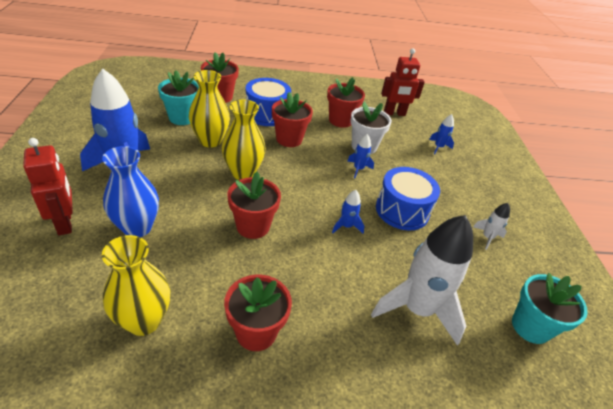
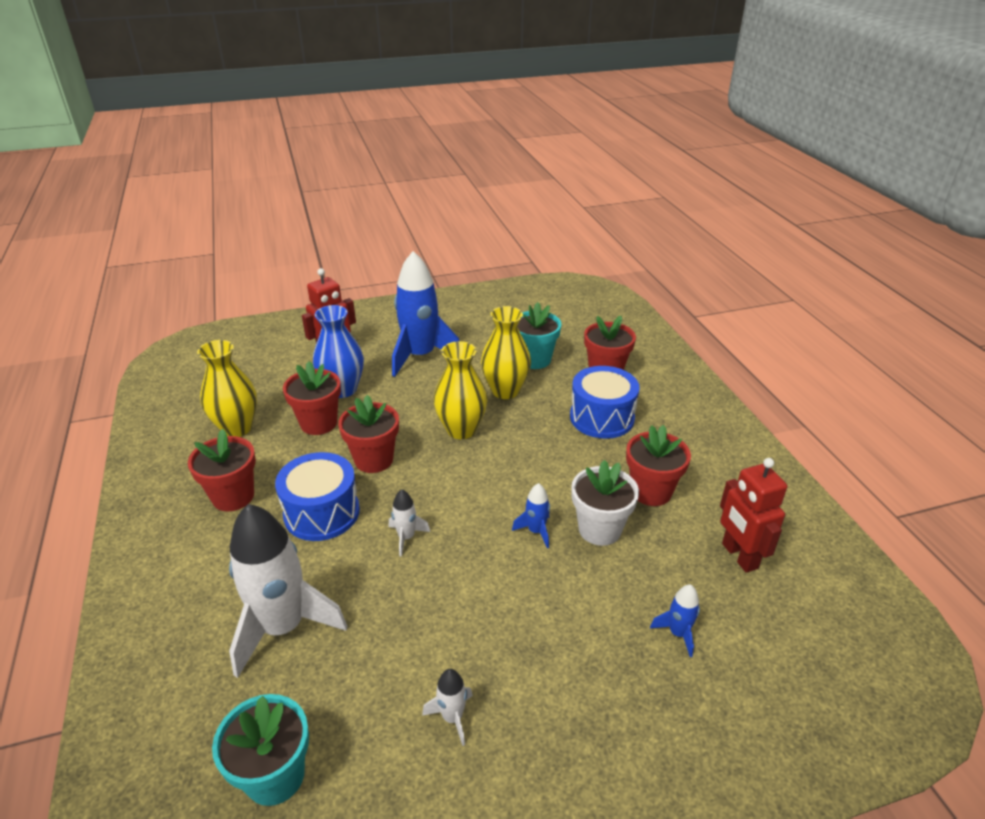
camera: 80 degrees right, 5 degrees down
(289, 139) = (557, 450): red flower pot -> red flower pot (318, 423)
(346, 226) = (406, 537): blue rocket -> white rocket
(402, 210) = (466, 594): blue drum -> blue drum (322, 512)

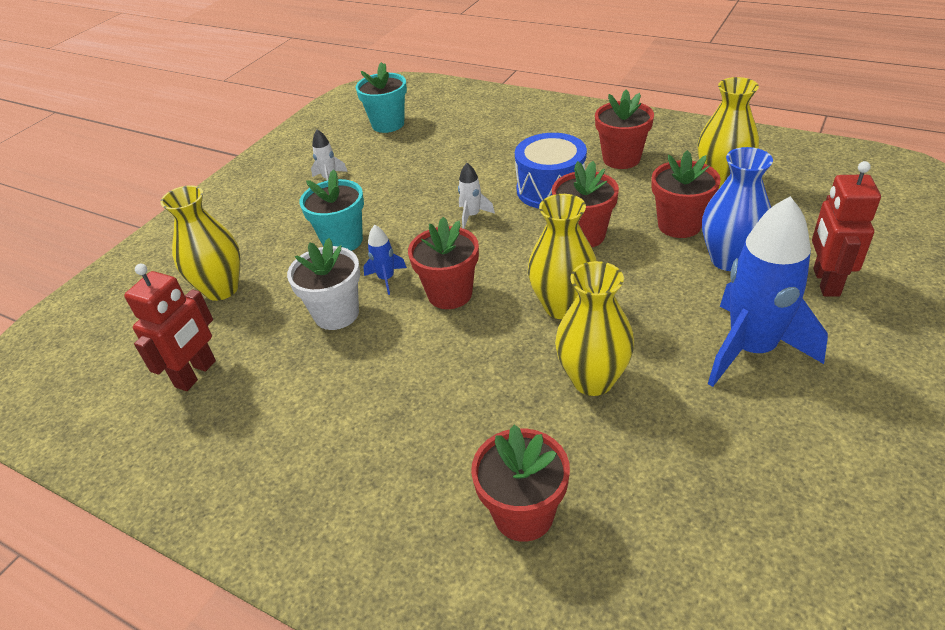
camera: 140 degrees right, 5 degrees up
(283, 627) = (469, 147): white rocket -> none
(534, 360) = (633, 456): turquoise flower pot -> turquoise flower pot (342, 241)
(602, 417) = (448, 429): blue drum -> none
(651, 491) = (318, 378): red flower pot -> red flower pot (450, 294)
(678, 633) = (221, 289): blue rocket -> yellow vase
(739, 556) = (196, 374): red robot -> red robot turned 90 degrees clockwise

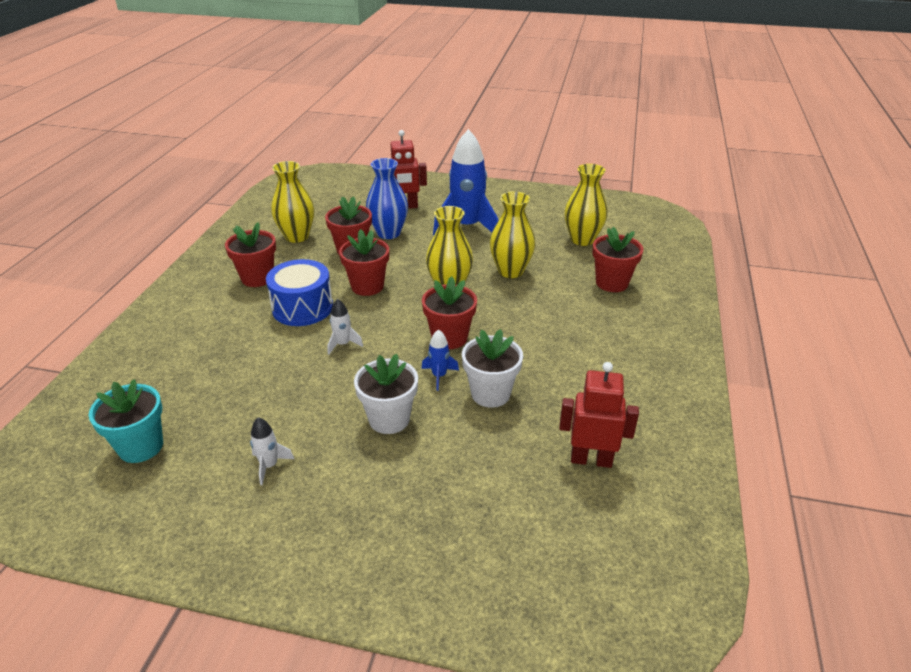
camera: 110 degrees left, 5 degrees down
(221, 289) = (481, 489): yellow vase -> yellow vase (582, 240)
(342, 241) = (389, 419): turquoise flower pot -> white flower pot

